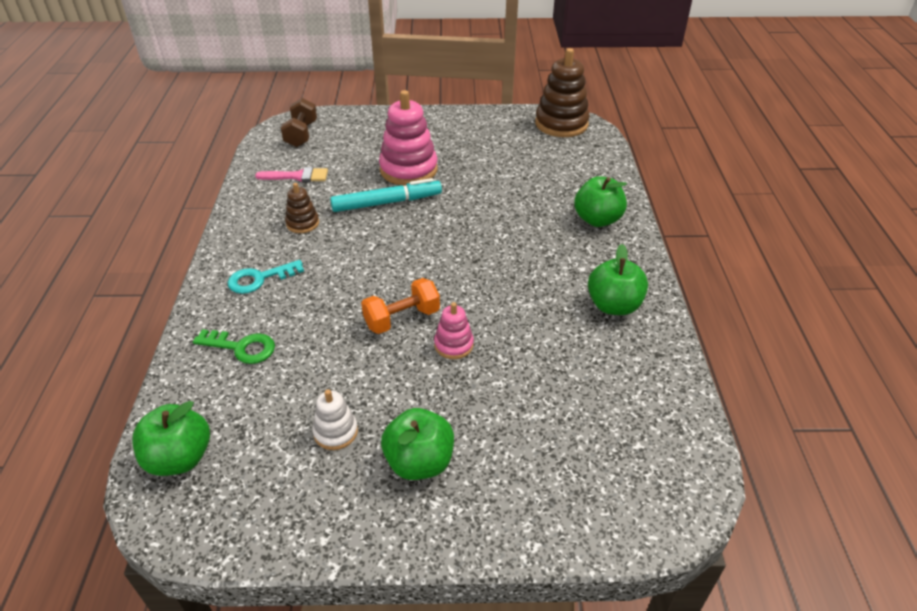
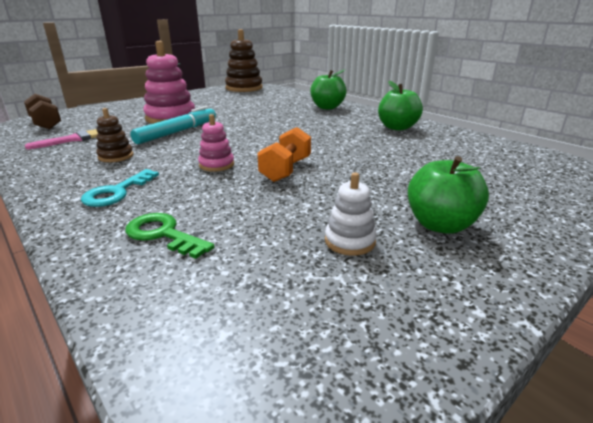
camera: 40 degrees left, 15 degrees down
(180, 458) = (220, 348): green apple -> none
(241, 347) = (163, 234): green key -> green key turned 120 degrees counterclockwise
(453, 345) = (344, 168): pink stacking toy -> pink stacking toy (216, 165)

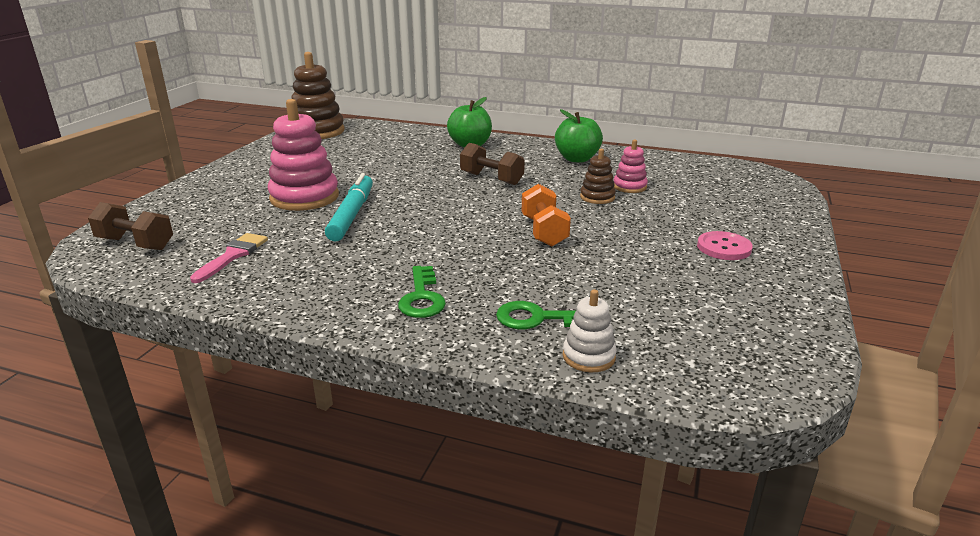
camera: 30 degrees left, 0 degrees up
(116, 156) = (338, 262): brown stacking toy -> brown stacking toy (597, 197)
(117, 192) = (422, 297): turquoise key -> green key
(216, 165) = (469, 243): pink stacking toy -> pink stacking toy (629, 187)
(307, 128) = (491, 179): none -> brown dumbbell
(350, 241) = (682, 278): white stacking toy -> white stacking toy (588, 356)
(440, 225) = (724, 247): green apple -> pink button

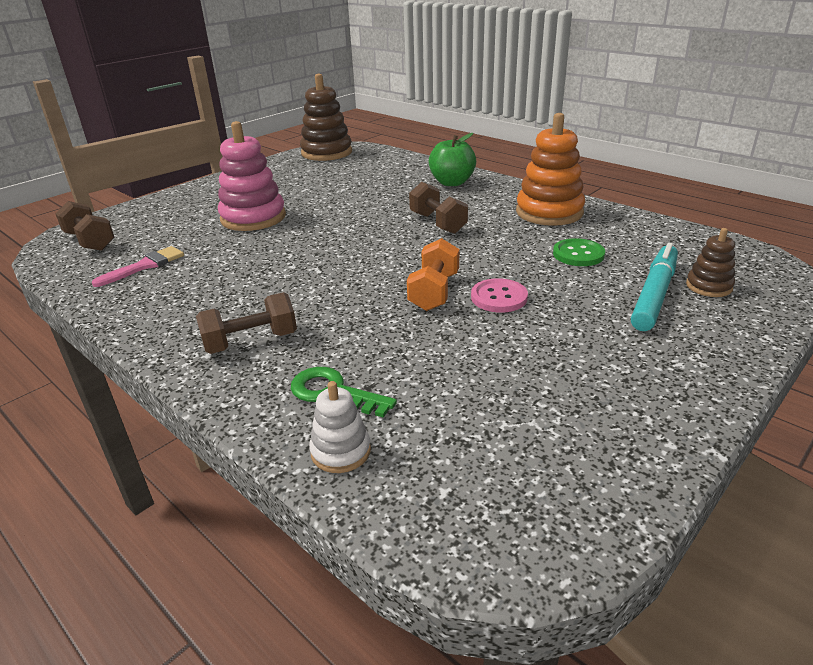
camera: 25 degrees right, 5 degrees up
(352, 215) = (275, 242): turquoise marker -> turquoise marker (654, 294)
(422, 297) = (251, 342): green key -> brown dumbbell
(577, 159) = (549, 212): green apple -> orange stacking toy
(597, 197) = (529, 261): brown stacking toy -> brown stacking toy (708, 286)
(629, 187) = (578, 254): pink stacking toy -> green button
(724, 247) = (622, 352): pink button -> pink button (499, 297)

